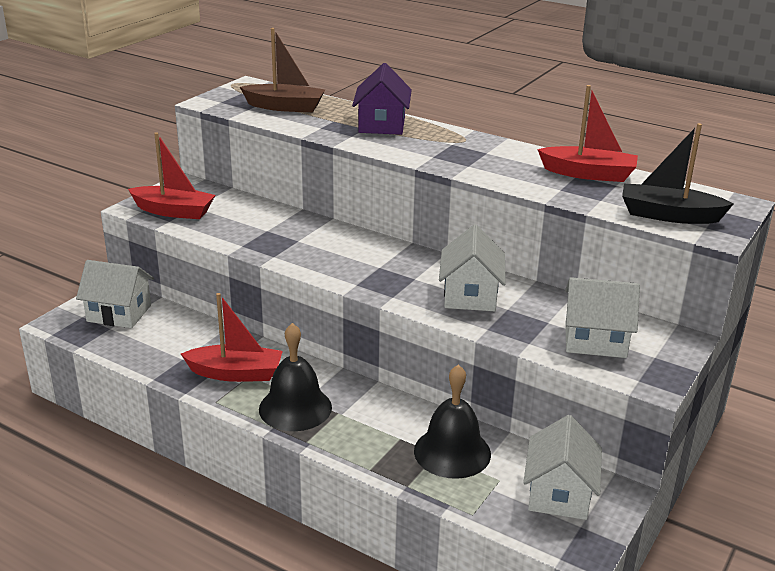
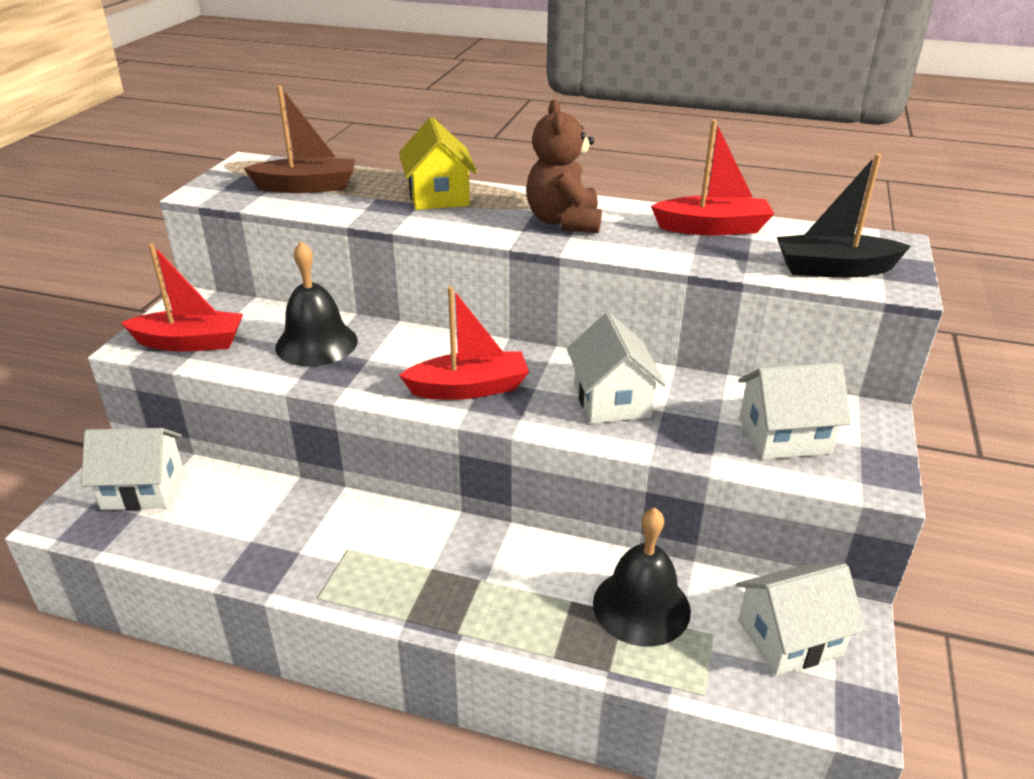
camera: 15 degrees left, 5 degrees up
(236, 373) = (329, 548): red boat -> red boat (469, 388)
(295, 408) = (424, 584): black bell -> black bell (316, 343)
(382, 125) = (438, 196): purple house -> yellow house
(469, 155) = (564, 222): none -> brown teddy bear
(559, 494) = (789, 637): white house -> white house turned 75 degrees clockwise

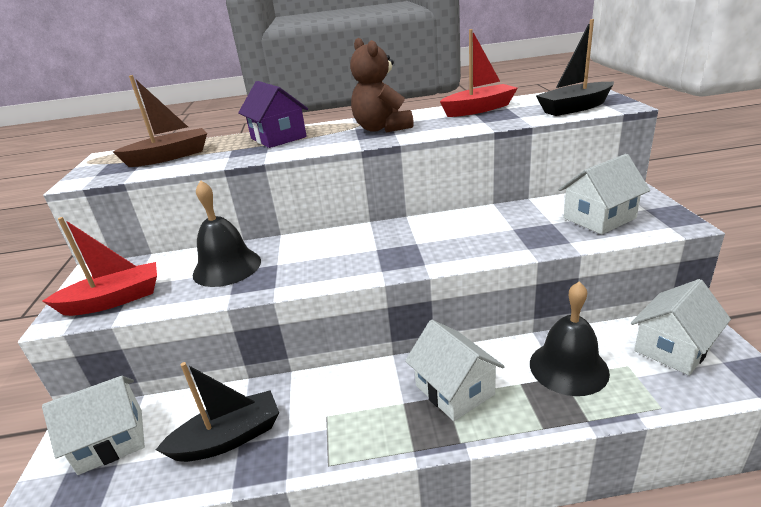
camera: 20 degrees left, 5 degrees down
(244, 531) = (229, 438): none -> black boat
(438, 196) = (278, 138): yellow house -> purple house
(469, 388) = (370, 258): red boat -> none
(612, 400) = (475, 233): white house -> white house (454, 390)

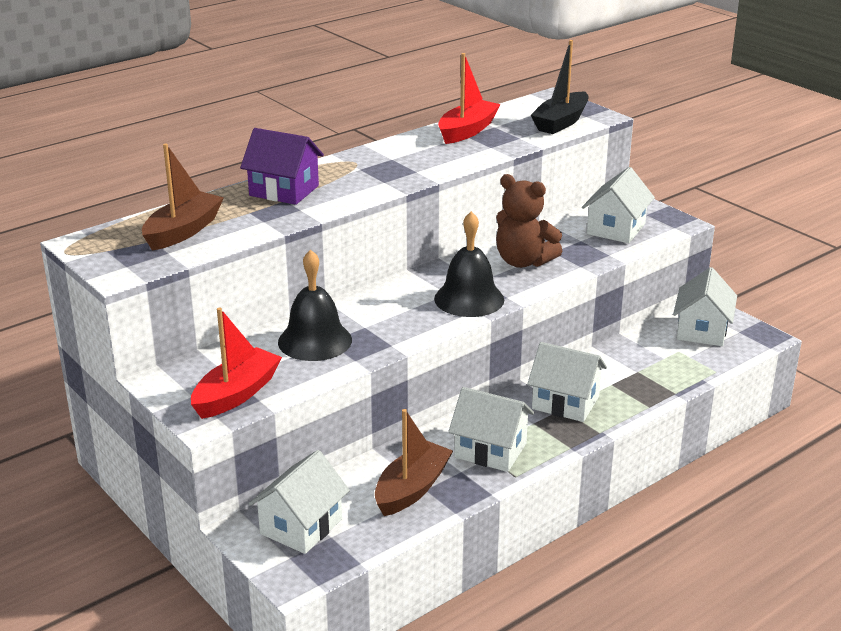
camera: 35 degrees left, 0 degrees up
(229, 438) = (412, 489): black boat -> brown boat
(335, 421) = (490, 450): none -> white house
(382, 128) = (392, 166): brown teddy bear -> brown teddy bear (523, 261)
(568, 367) = (638, 364): black bell -> black bell (469, 299)

